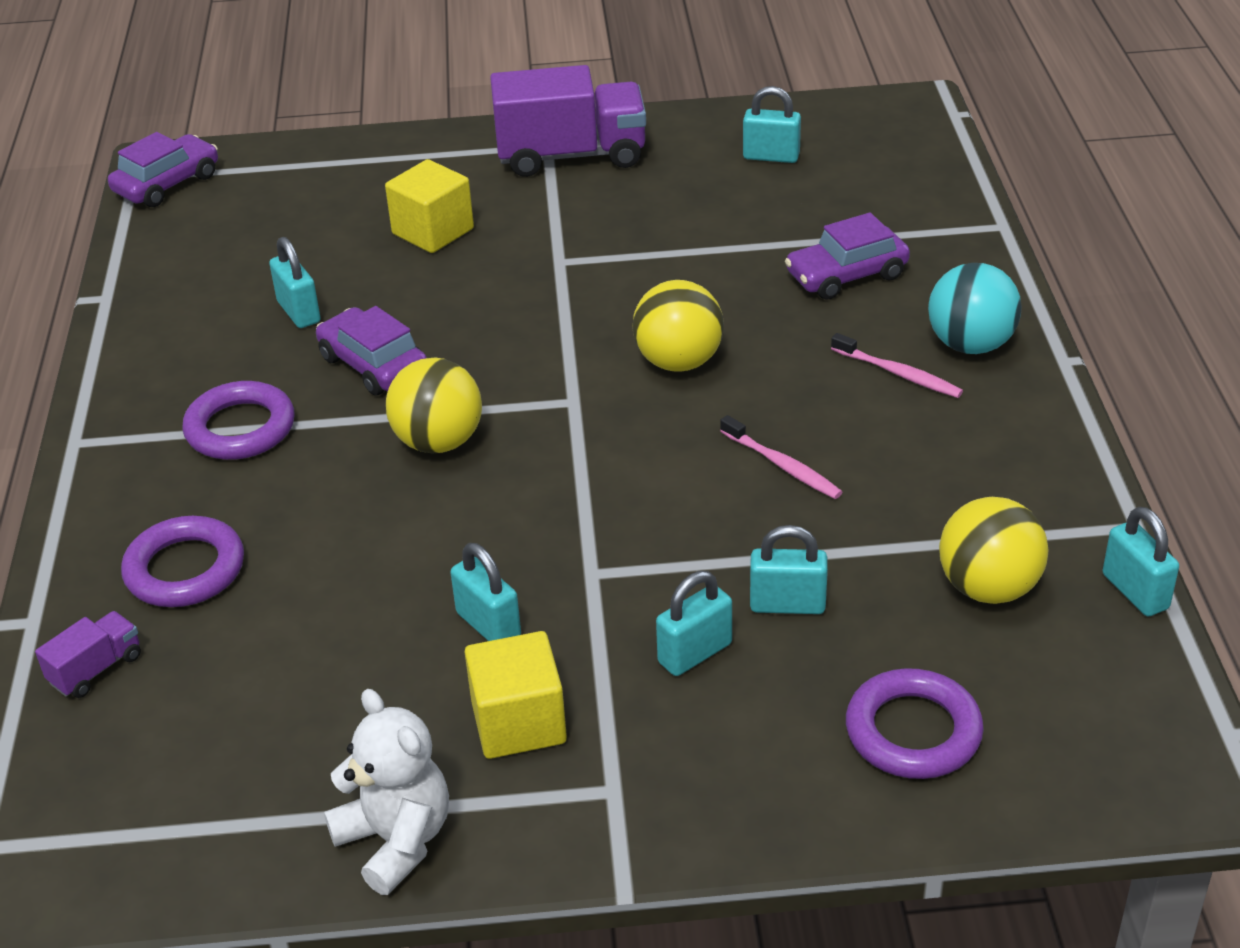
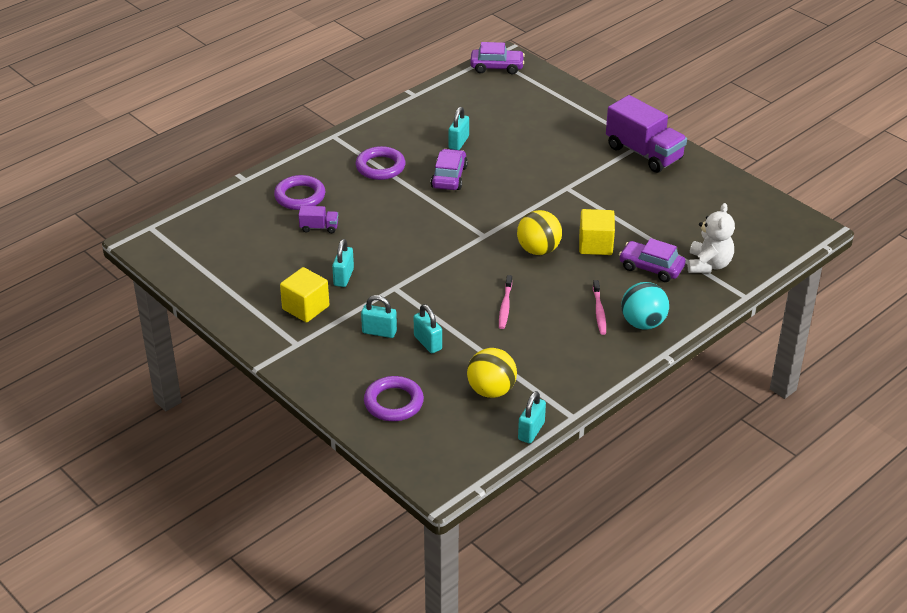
camera: 50 degrees right, 0 degrees up
(96, 669) = (238, 205): purple truck -> purple truck (319, 227)
(396, 840) = (230, 308): white teddy bear -> white teddy bear (708, 265)
(433, 231) = (547, 146): yellow cube -> yellow cube (595, 245)
(438, 442) = (424, 216): yellow ball -> none
(771, 156) = (714, 207): turquoise padlock -> none

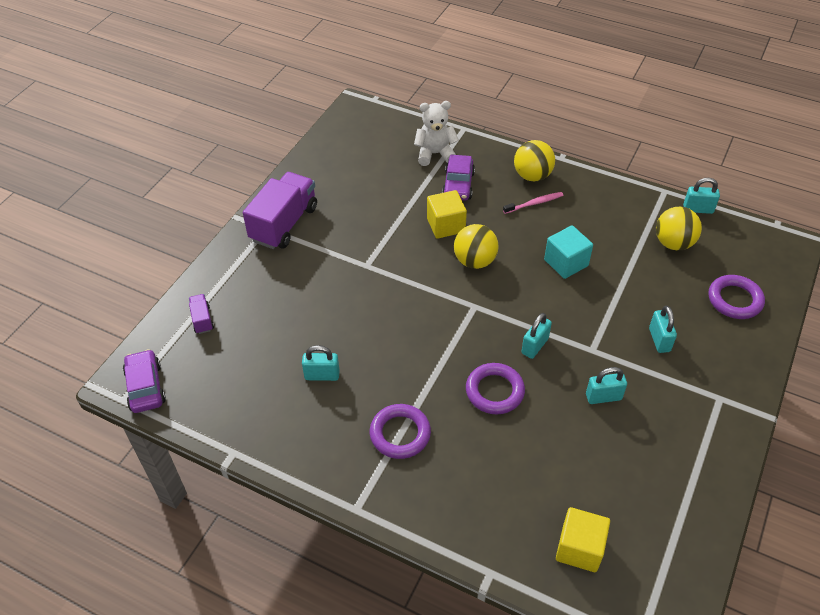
camera: 110 degrees left, 10 degrees up
(300, 196) = (494, 494): purple ring -> purple ring (494, 391)
(305, 307) = (667, 411): yellow cube -> yellow cube (579, 548)
(319, 227) = (538, 451): purple truck -> purple truck (202, 319)
(428, 343) = (648, 300): turquoise padlock -> turquoise padlock (534, 346)
(449, 177) = (391, 363): purple car -> none
(505, 306) = (566, 263): pink toothbrush -> turquoise cube
(643, 323) = (532, 176): turquoise ball -> yellow ball

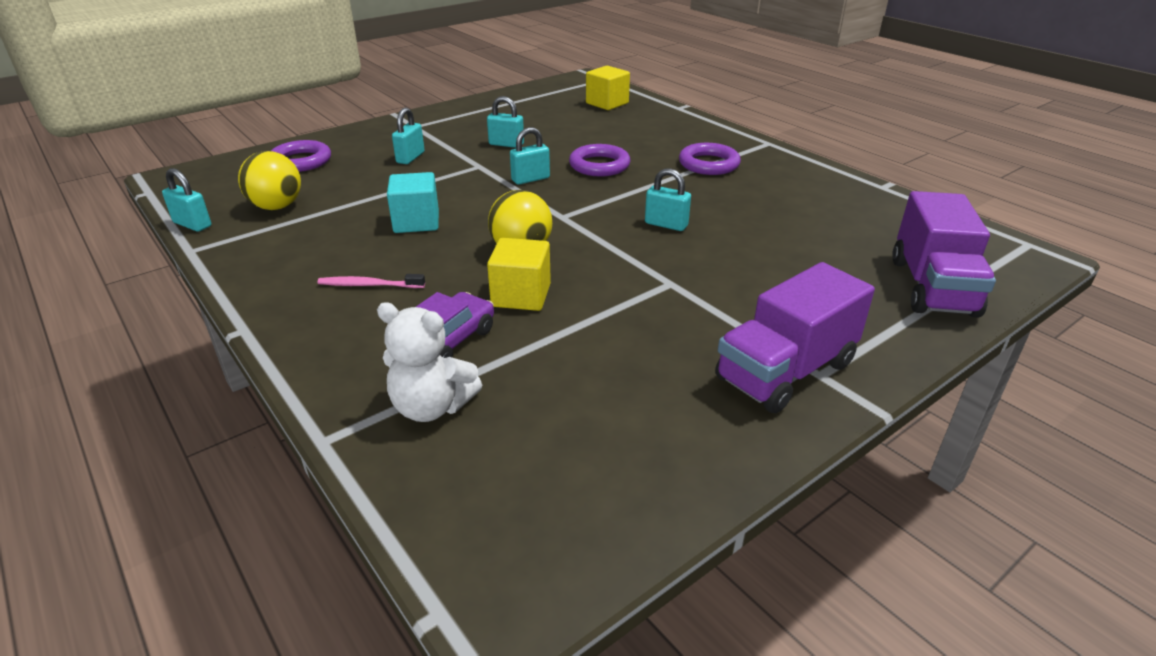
camera: 155 degrees left, 15 degrees down
(145, 387) = (1001, 247): purple car -> none
(202, 319) = (932, 287): purple truck -> purple truck, size x2.21
(322, 375) = (774, 210): turquoise padlock -> turquoise padlock (666, 224)
(532, 176) = (322, 319): yellow ball -> none

